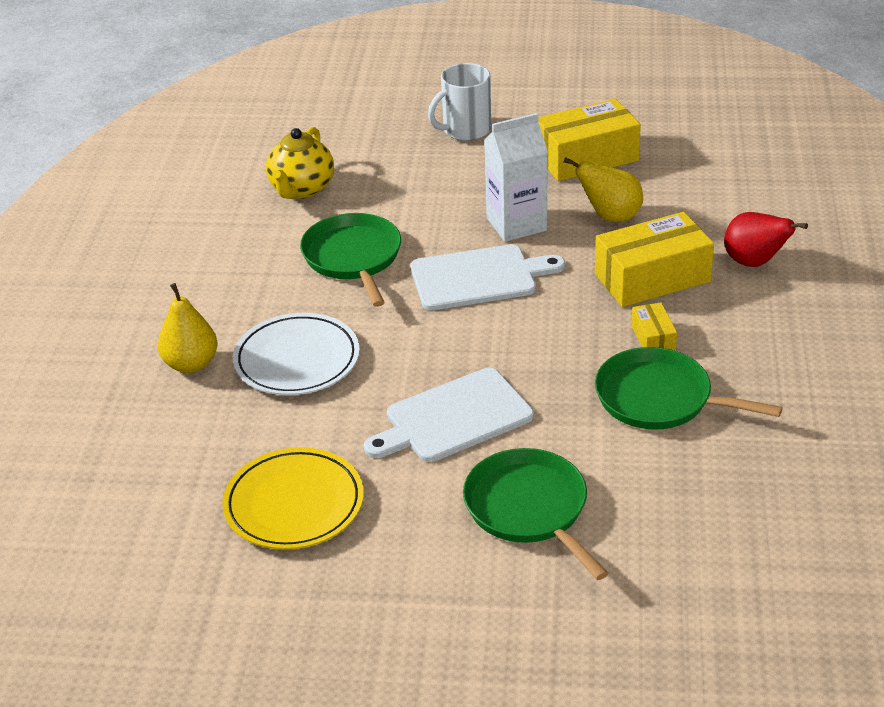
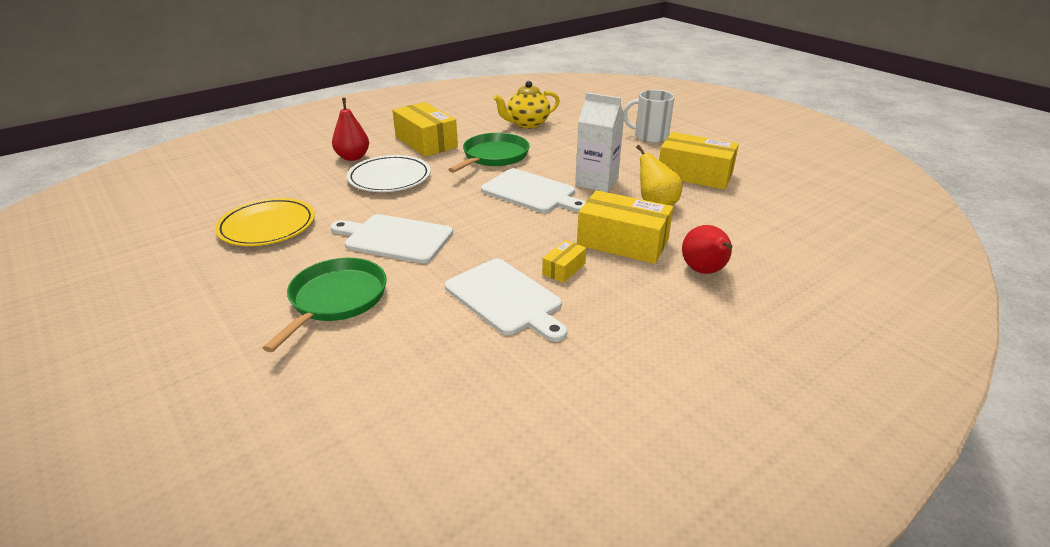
camera: 45 degrees right, 5 degrees down
(191, 364) = (353, 157): yellow pear -> red pear
(234, 287) = (426, 142): none -> yellow box
(659, 398) = (506, 298): green pan -> white cutting board

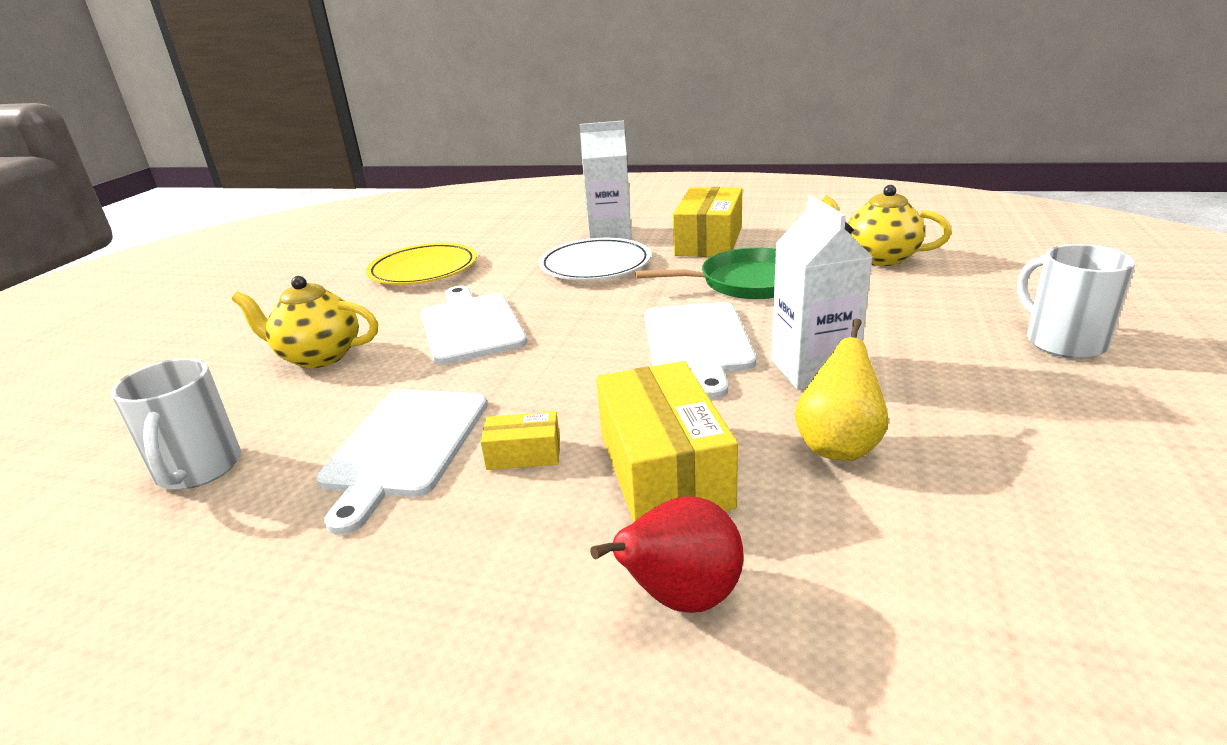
camera: 55 degrees right, 5 degrees down
(336, 299) = (319, 356): green pan -> yellow teapot
(353, 157) = (610, 234): red pear -> white carton
(423, 376) = (198, 469): none -> white mug
(695, 175) = (1024, 438): yellow box -> none

